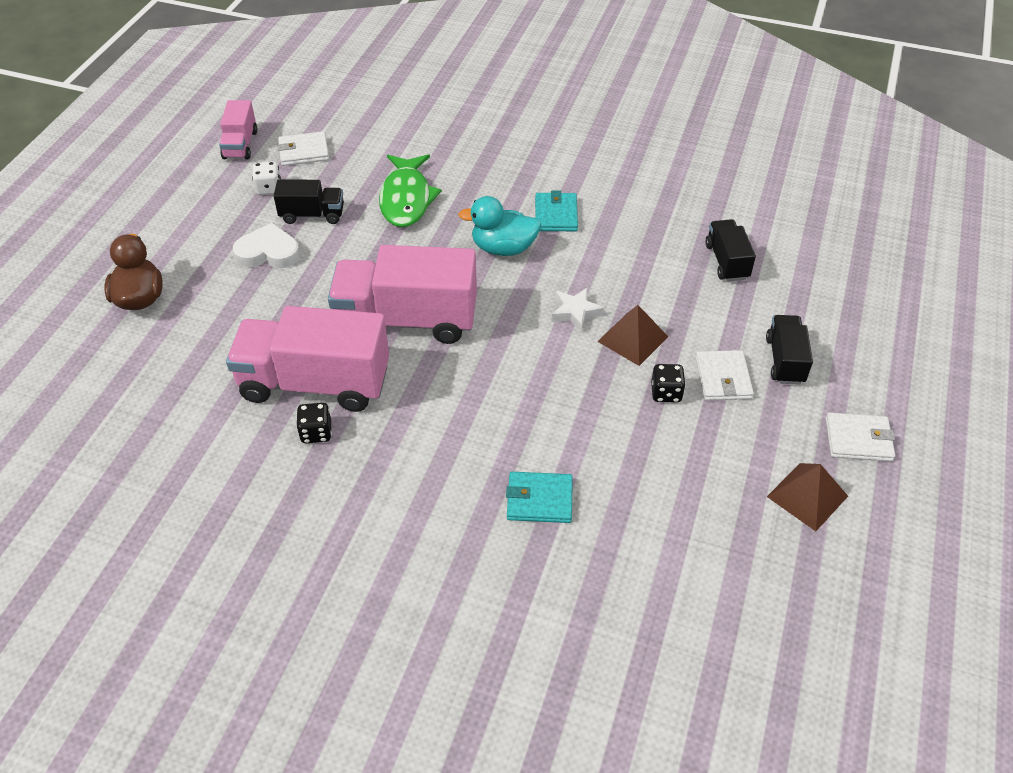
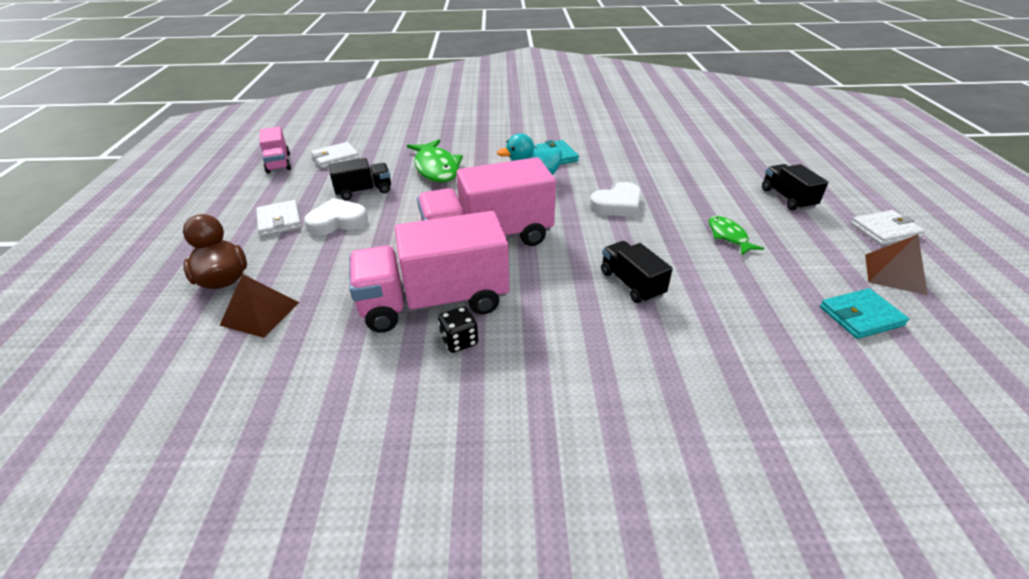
camera: 20 degrees left, 10 degrees down
(269, 188) = (317, 183): white dice -> none
(539, 500) = (702, 336): turquoise wallet -> turquoise wallet (861, 316)
(575, 312) = (617, 204): white star -> white heart
(632, 339) = (673, 210): brown pyramid -> brown pyramid (260, 313)
(666, 393) = (728, 236): black dice -> green fish
(723, 378) = (758, 218): white wallet -> white wallet (279, 221)
(727, 261) = (694, 156): black truck -> black truck (631, 284)

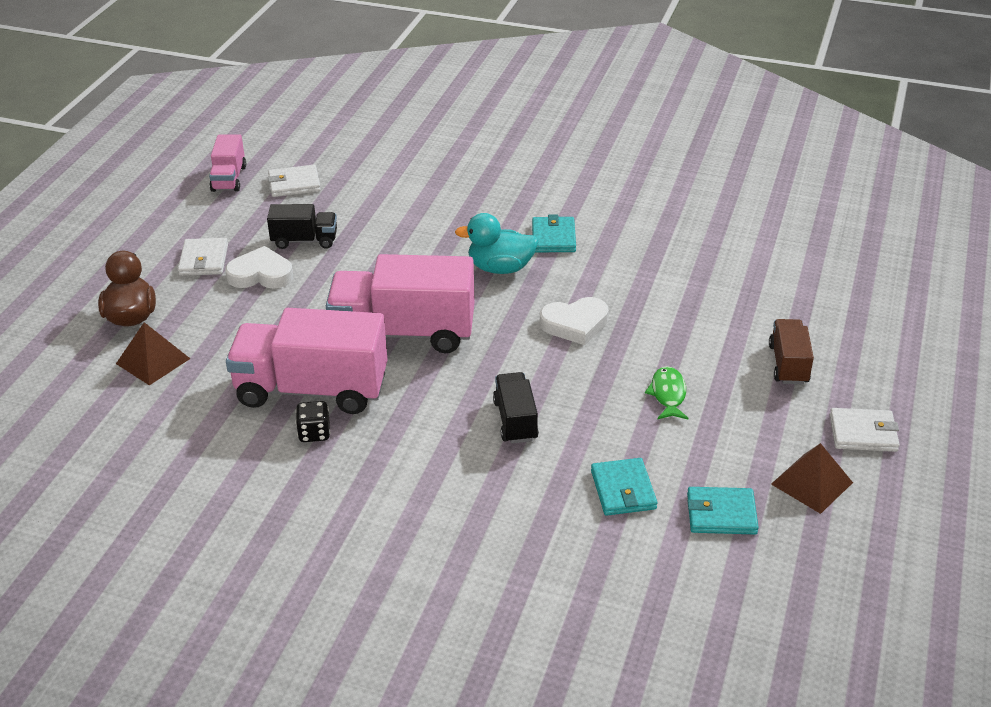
camera: 20 degrees right, 0 degrees up
(436, 168) = (400, 225): green fish -> none
(768, 318) = (623, 490): none -> turquoise wallet
(787, 198) = (788, 364): black truck -> brown truck

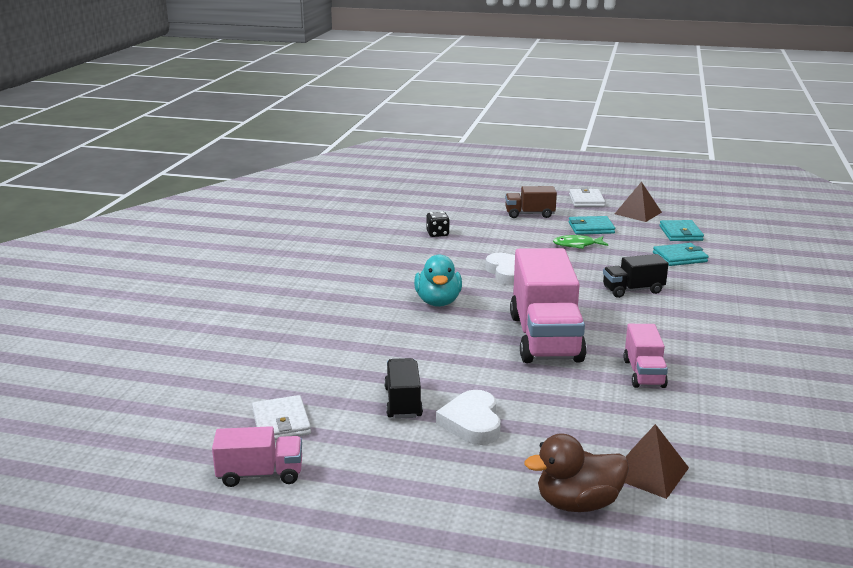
camera: 95 degrees left, 15 degrees down
(204, 260) = (450, 466): white wallet -> none
(312, 389) = (643, 373): pink truck -> pink truck, size x0.51
(314, 433) = (698, 367): black dice -> black dice (437, 234)
(553, 238) = (389, 282): turquoise wallet -> turquoise wallet (591, 228)

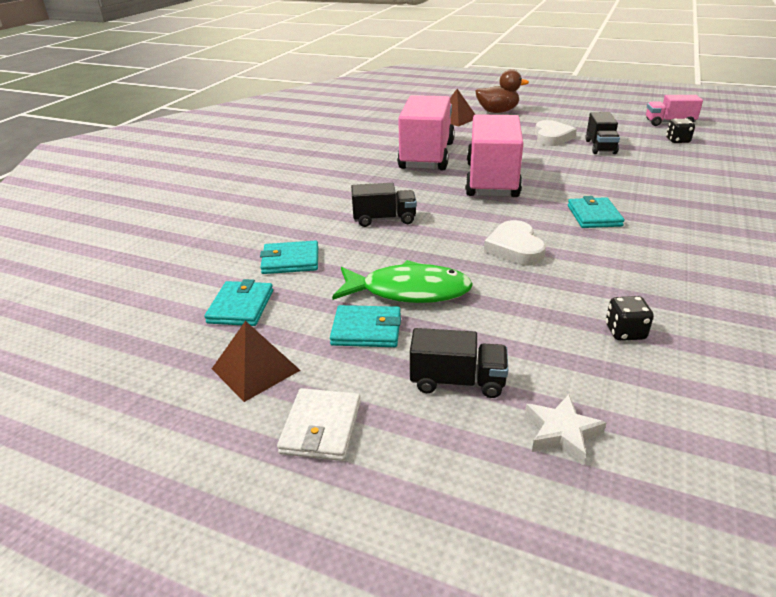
camera: 170 degrees left, 10 degrees up
(281, 422) = (677, 140): white wallet -> black dice
(438, 302) = (594, 216): turquoise duck -> turquoise wallet
(477, 204) = (561, 433): none -> white star
(529, 214) = (457, 381): brown truck -> black truck
(577, 245) = (409, 291): green fish -> green fish, size x1.76
(643, 373) = (427, 156): pink truck -> pink truck, size x1.97

